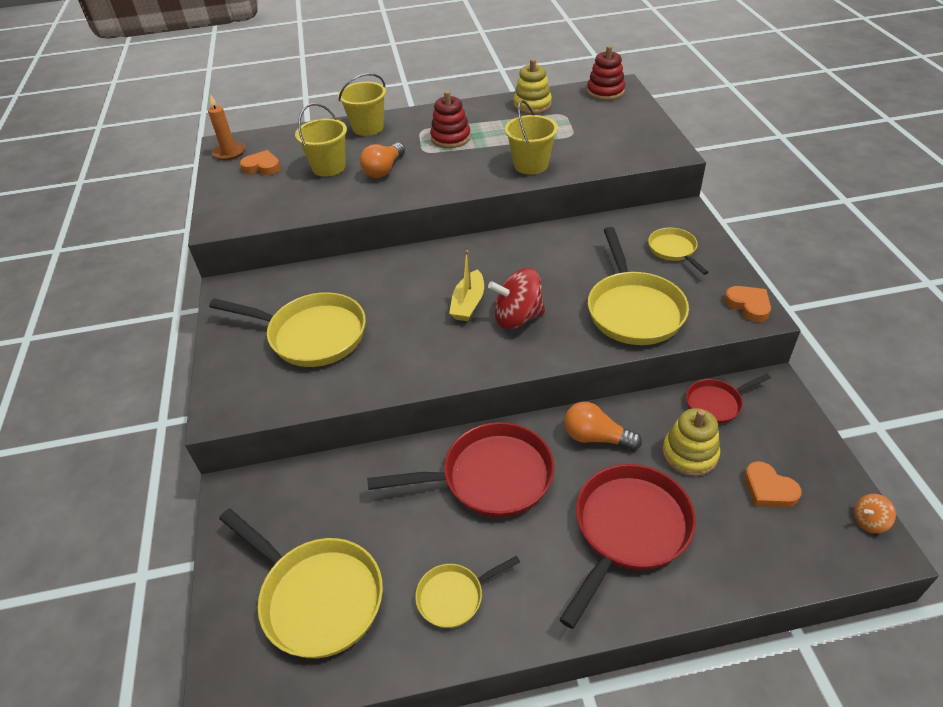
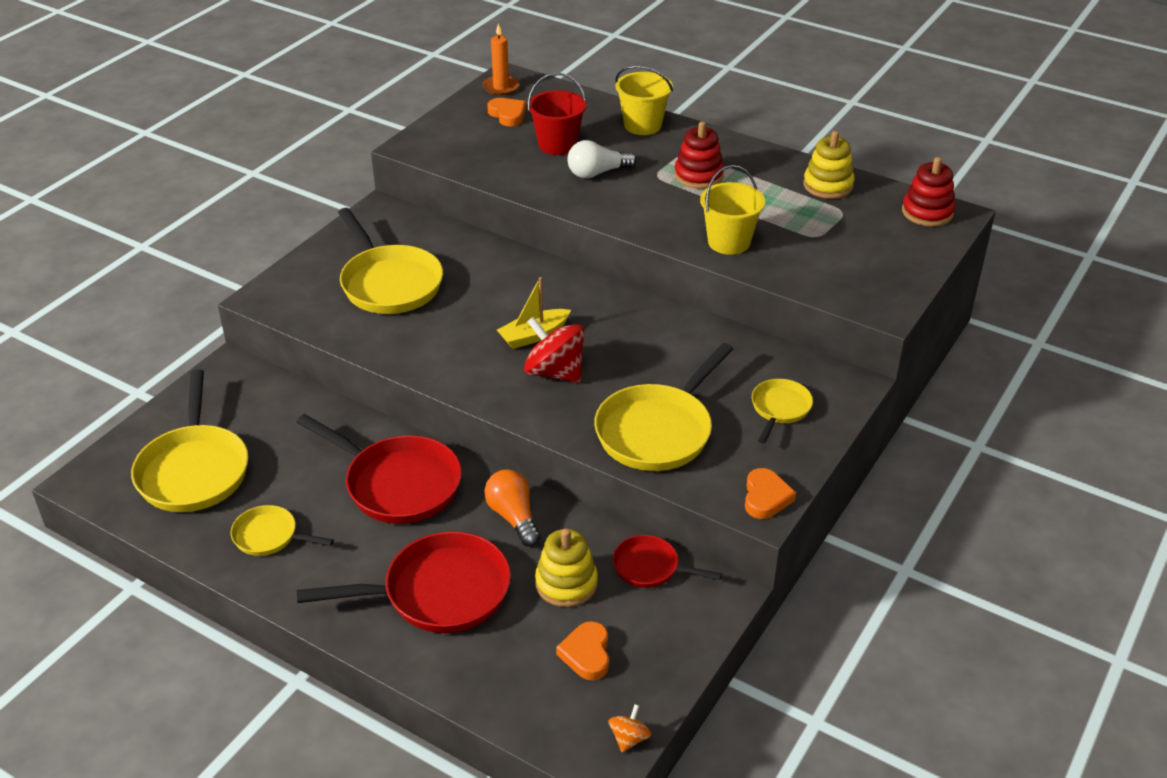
camera: 40 degrees right, 5 degrees down
(329, 167) = (557, 145): yellow bucket -> red bucket
(384, 170) = (597, 173): orange light bulb -> white light bulb
(869, 521) = (629, 738): orange spinning top -> orange spinning top turned 90 degrees clockwise

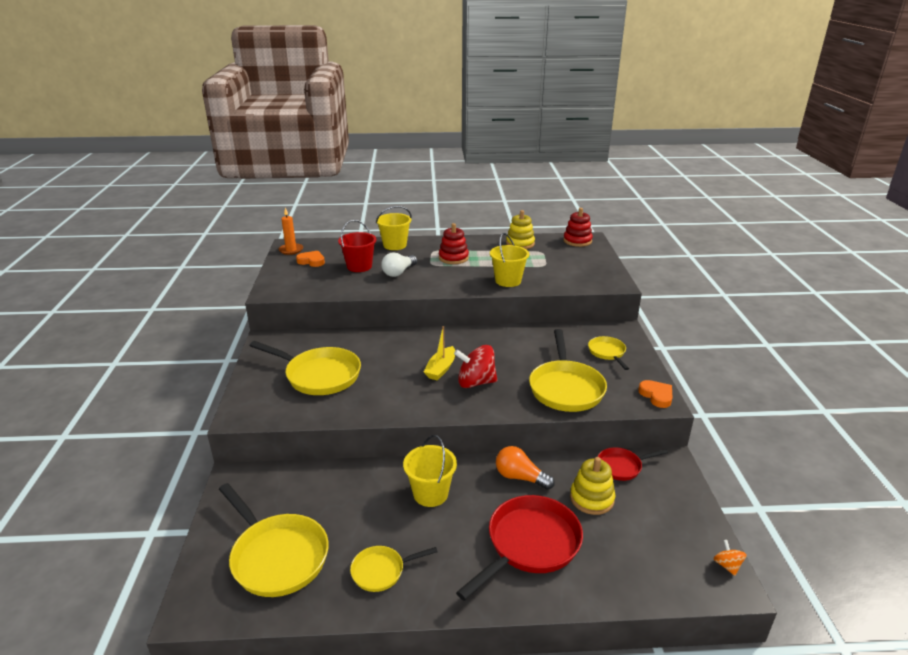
camera: 35 degrees left, 10 degrees down
(397, 484) = (430, 494): red pan -> yellow bucket
(586, 654) = (649, 531): orange heart -> none

